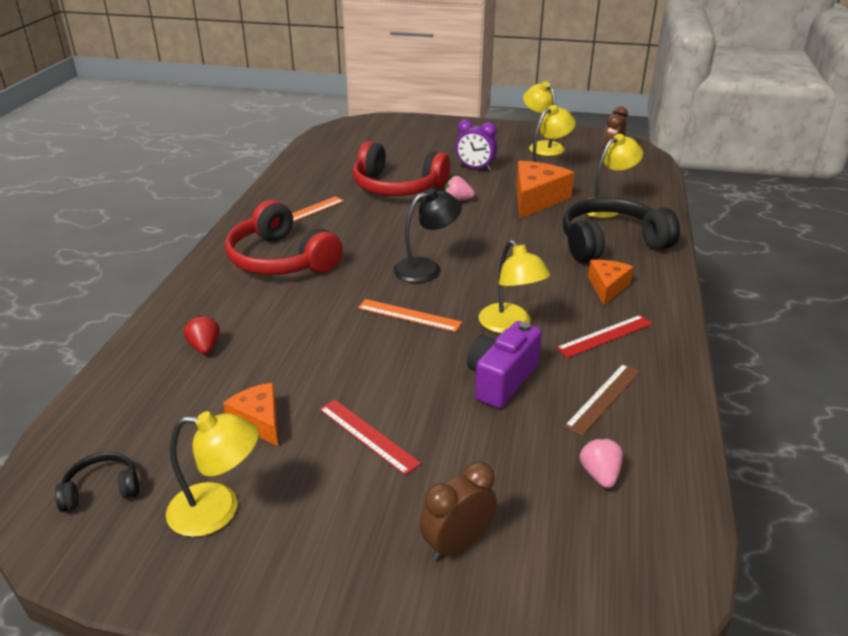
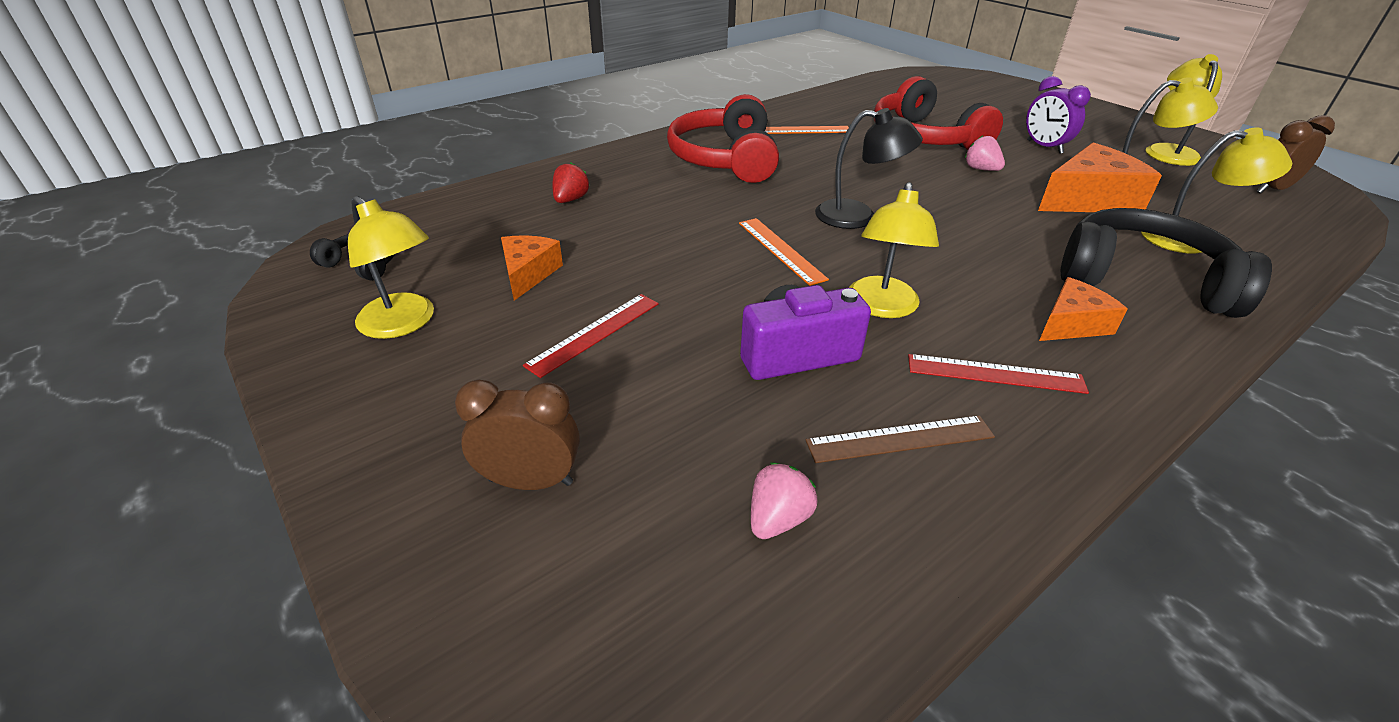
camera: 40 degrees right, 5 degrees up
(368, 436) = (594, 333): red ruler -> red ruler turned 45 degrees clockwise

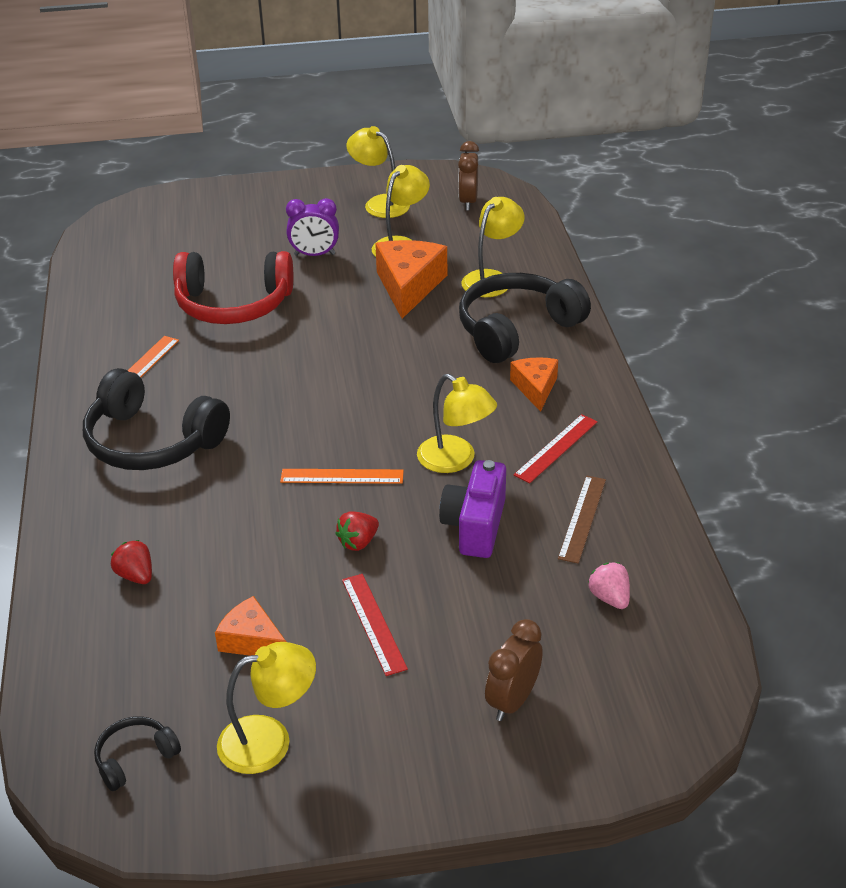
camera: 60 degrees left, 0 degrees up
(701, 287) = (358, 542): none -> red strawberry
(725, 159) = (152, 441): red headphones -> black headphones
(858, 216) = (329, 411): black lamp -> none
(981, 169) = (317, 308): pink strawberry -> none

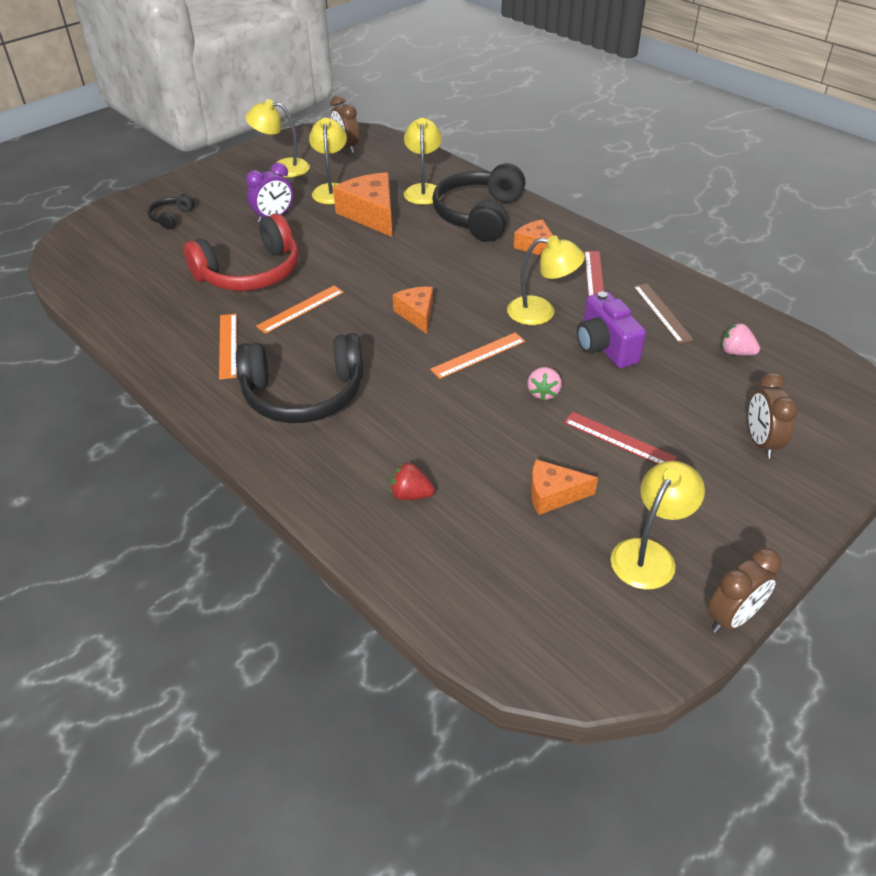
camera: 35 degrees left, 5 degrees up
(135, 758) = (573, 623): black headphones -> black headphones (171, 217)
(237, 359) = (301, 309): none -> orange ruler
(272, 838) = (732, 618): none -> brown clock
(333, 409) = (417, 314): none -> orange cheese
(358, 542) = (543, 393): red strawberry -> pink strawberry

